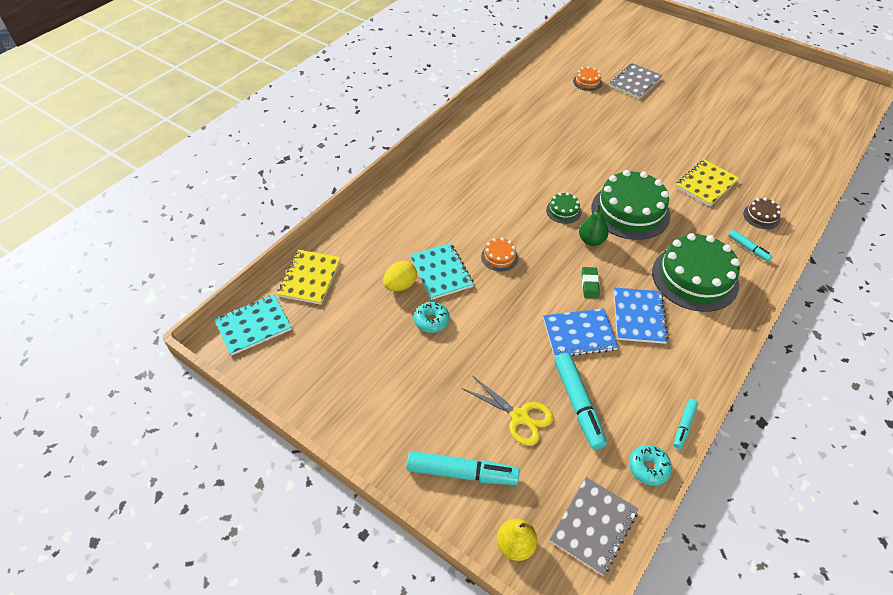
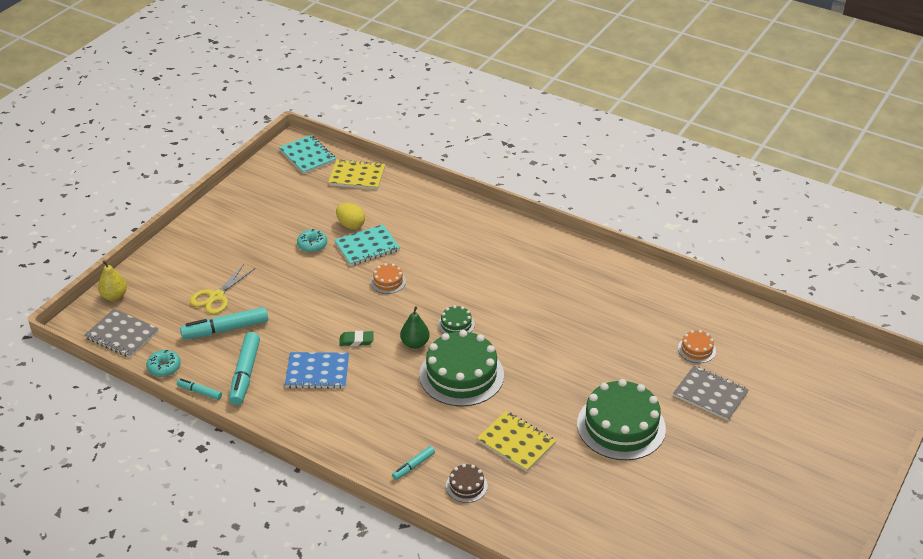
camera: 85 degrees right, 10 degrees down
(462, 473) = (172, 268): turquoise marker -> turquoise marker (245, 374)
(579, 334) = (297, 332): blue notebook -> none
(695, 278) = (368, 417): green cake -> green cake (621, 426)

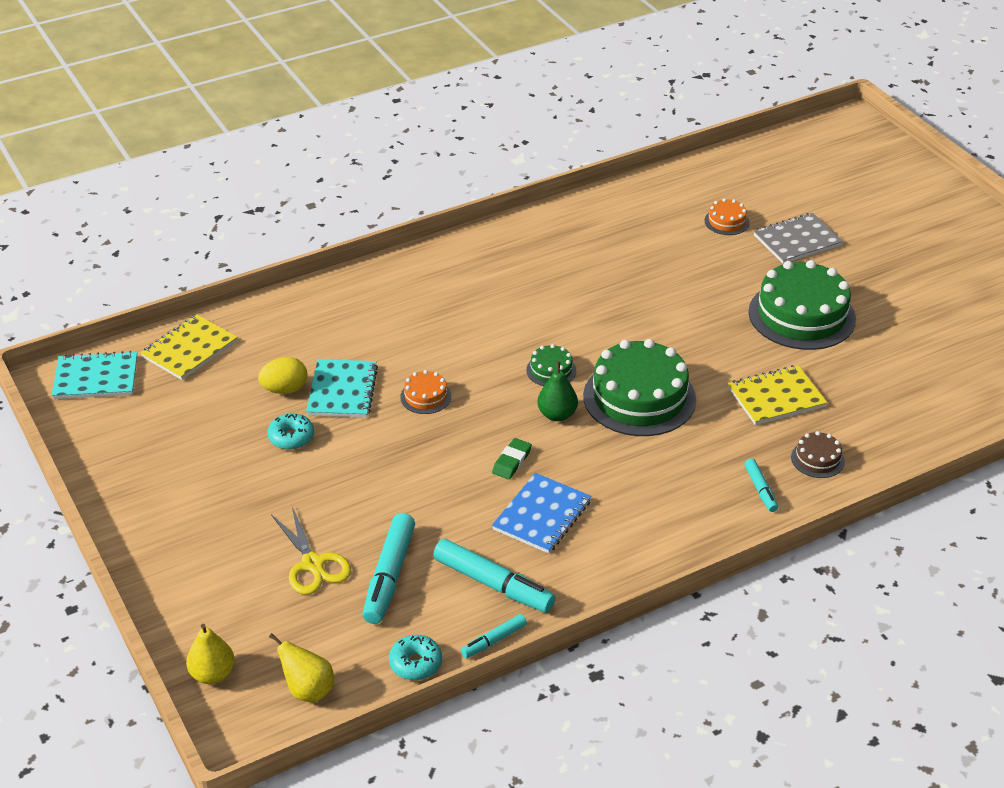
camera: 60 degrees left, 0 degrees up
(122, 335) = (308, 690): grey notebook -> yellow pear

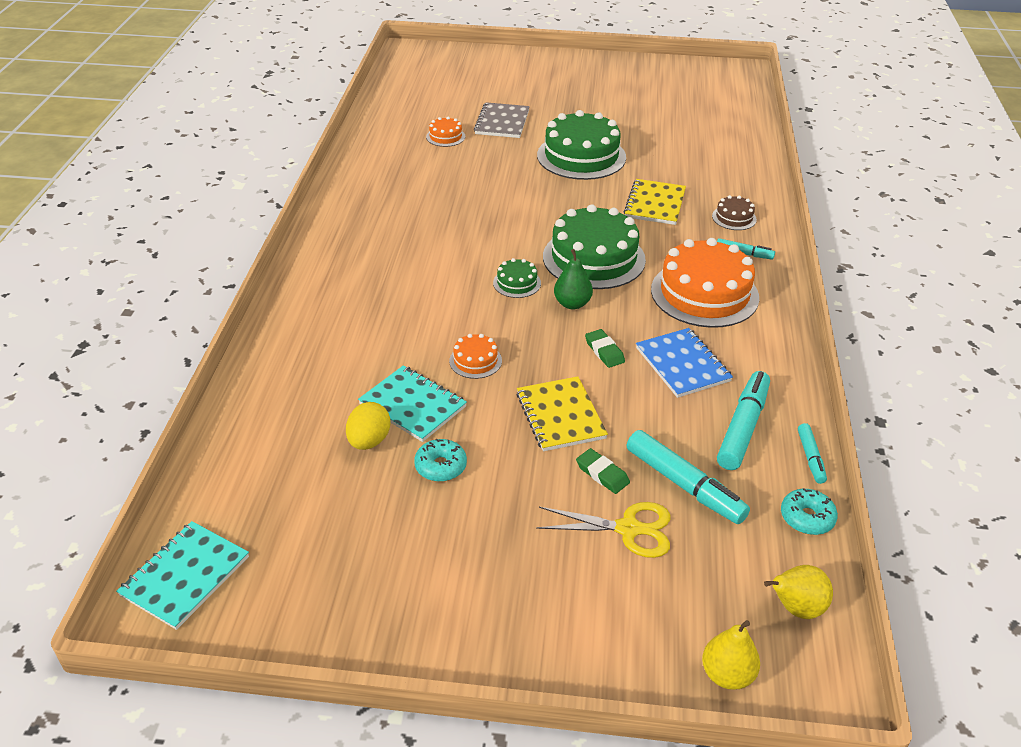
camera: 55 degrees left, 0 degrees up
(189, 349) = (231, 481): yellow notebook -> yellow notebook (560, 416)
(360, 524) = (602, 474): none -> green eraser
(493, 584) = (743, 427): turquoise marker -> turquoise marker turned 45 degrees counterclockwise
(663, 488) = (704, 293): none -> orange cake

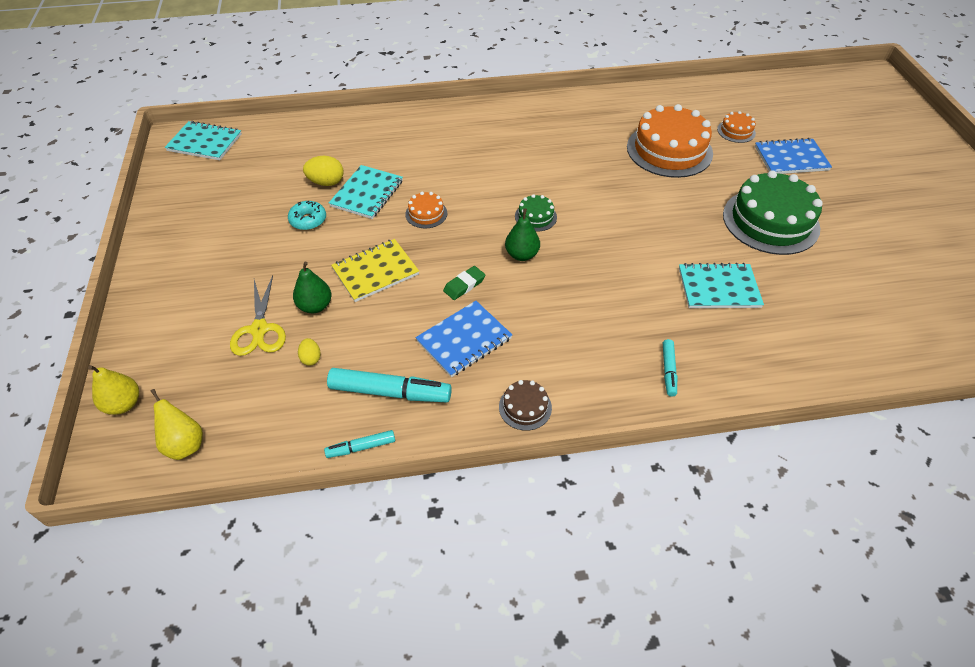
camera: 75 degrees right, 10 degrees up
(502, 122) = (791, 158): grey notebook -> blue notebook
(594, 258) = (597, 257): green cake -> none
(602, 474) = (315, 306): green eraser -> green pear
(655, 204) = (718, 288): yellow notebook -> turquoise notebook
(684, 485) = (311, 358): turquoise marker -> yellow egg
(704, 293) = (580, 344): orange cake -> orange cake (669, 150)
(734, 218) = (734, 356): brown cake -> brown cake (525, 407)
(807, 518) = (284, 448): turquoise donut -> none

